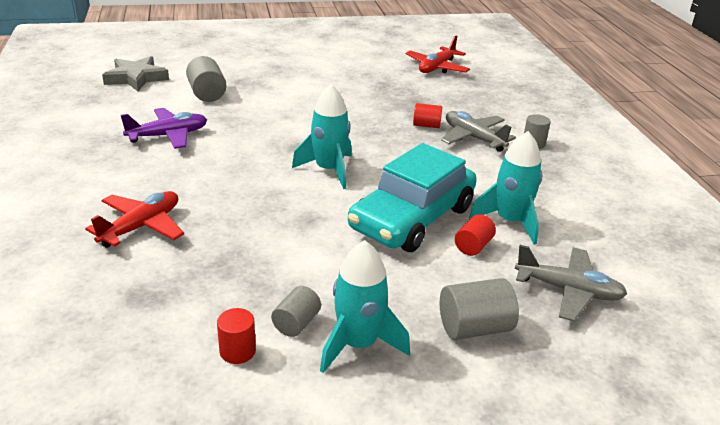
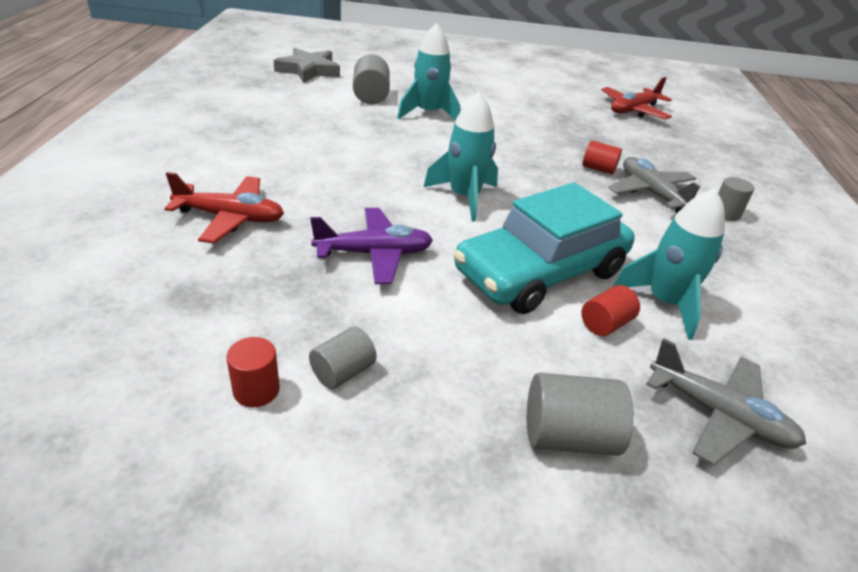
camera: 15 degrees right, 5 degrees up
(141, 227) = (230, 218): red plane -> red plane turned 45 degrees clockwise
(168, 136) = (310, 130): purple plane -> purple plane (374, 254)
(358, 344) = (406, 419): turquoise rocket -> turquoise rocket (428, 113)

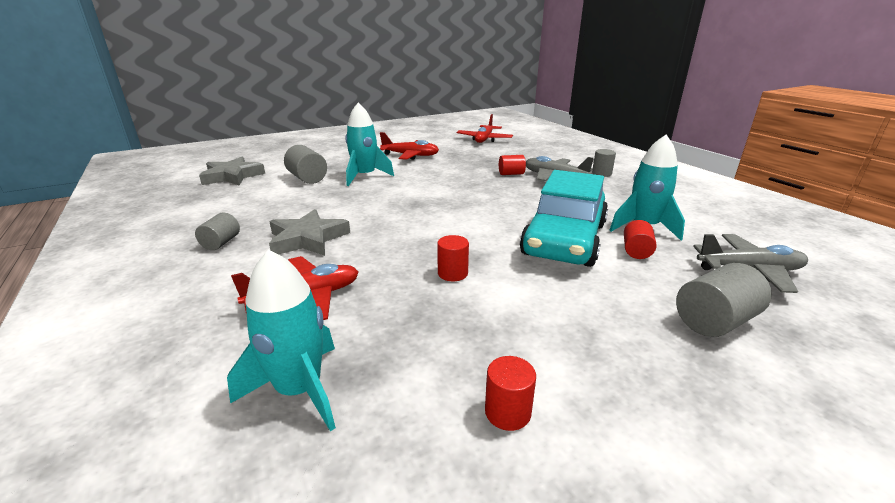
camera: 30 degrees left, 10 degrees down
(295, 163) = (307, 239): none -> grey star
(343, 372) = (546, 361): grey cylinder -> grey cylinder (221, 243)
(374, 254) = (452, 273): purple plane -> red cylinder
(464, 197) = (459, 216): turquoise rocket -> turquoise rocket (299, 390)
(510, 103) = (410, 156): none -> red plane

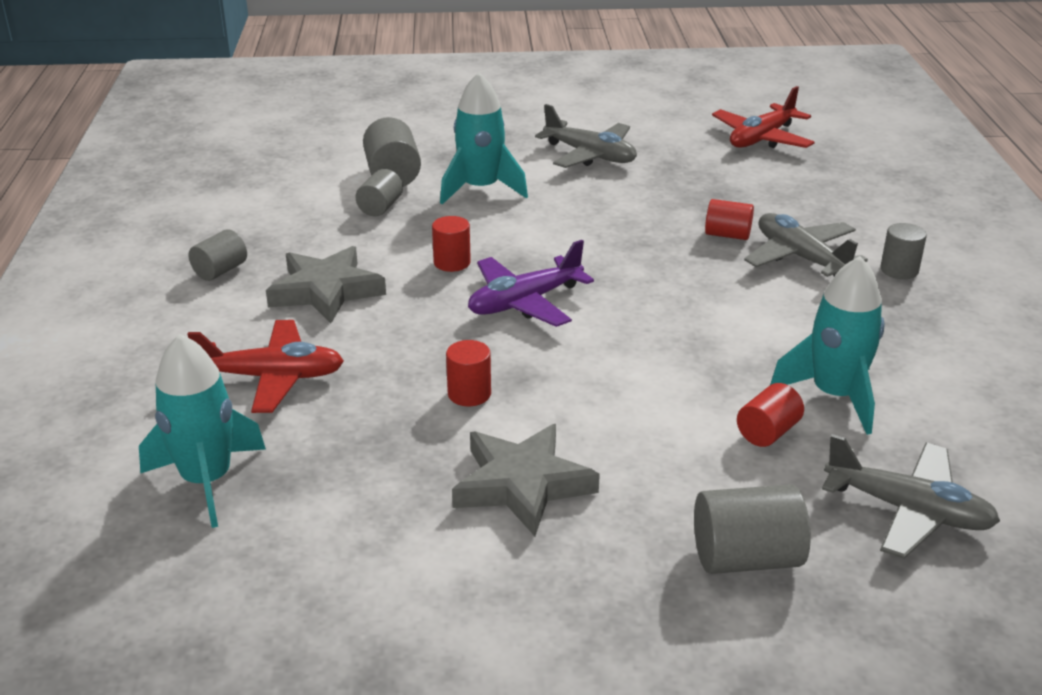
camera: 25 degrees right, 5 degrees up
(232, 176) = (290, 148): grey star -> grey star (522, 485)
(311, 193) = (380, 207): none -> grey cylinder
(410, 156) = (590, 155): red plane -> grey plane
(439, 220) = (524, 302): none -> purple plane
(507, 412) = (387, 568): red cylinder -> red cylinder (452, 262)
(564, 239) = (679, 383): turquoise car -> none

